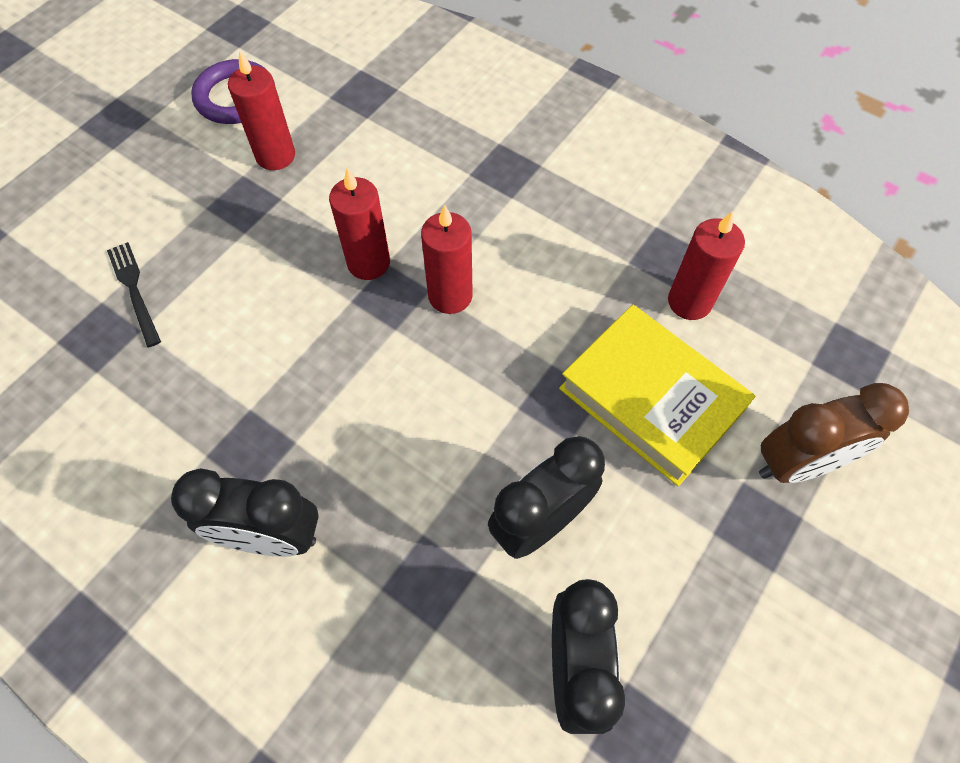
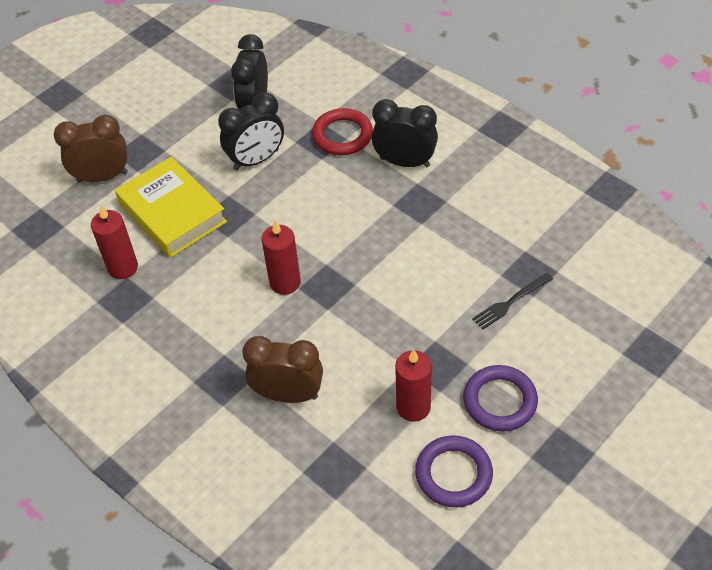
camera: 170 degrees left, 10 degrees down
(134, 290) = (510, 302): black fork -> black fork turned 75 degrees clockwise
(173, 169) = (500, 401): none -> purple ring
(368, 263) = (340, 310): red candle -> none
(388, 595) = (342, 135): none -> red ring
(424, 158) = (288, 394): none -> brown clock

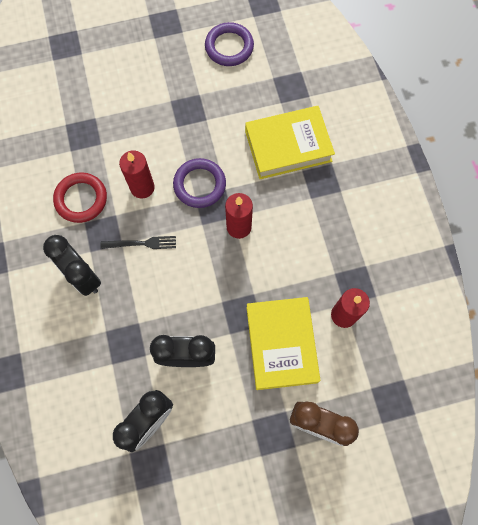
camera: 150 degrees left, 20 degrees up
(288, 394) = (288, 146): brown clock -> yellow book
(342, 135) = (106, 336): red ring -> red ring (81, 199)
(413, 407) = (221, 94): red candle -> red candle (142, 187)
(500, 401) = (172, 69): purple ring -> purple ring (199, 185)
(510, 302) = (111, 122): black fork -> black fork (141, 243)

